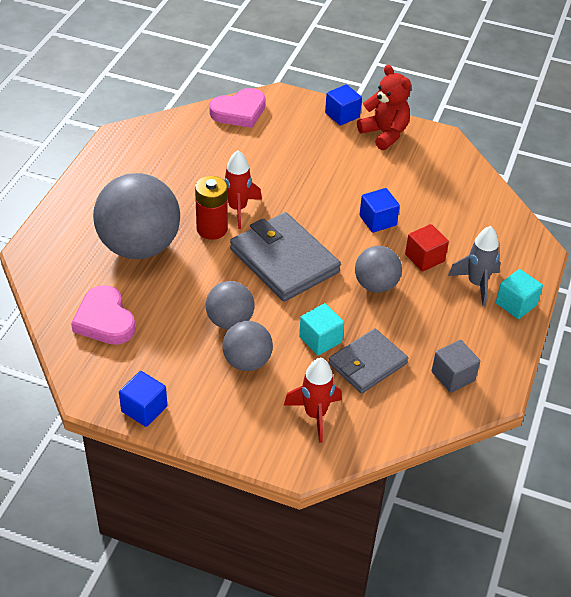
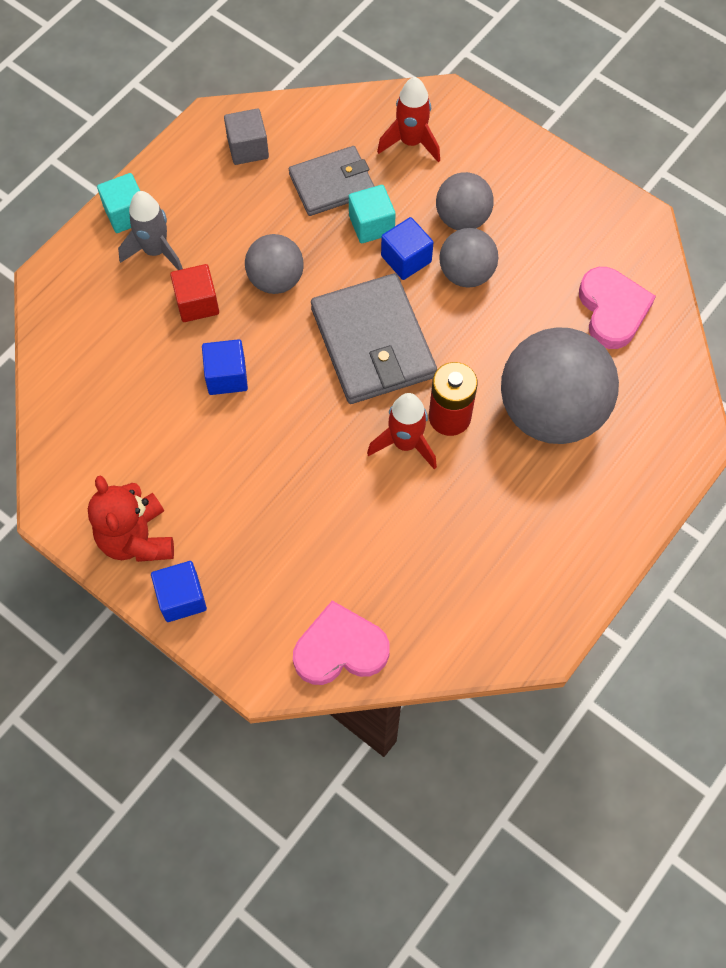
camera: 160 degrees left, 20 degrees up
(144, 409) = (586, 191): blue cube -> blue cube (406, 259)

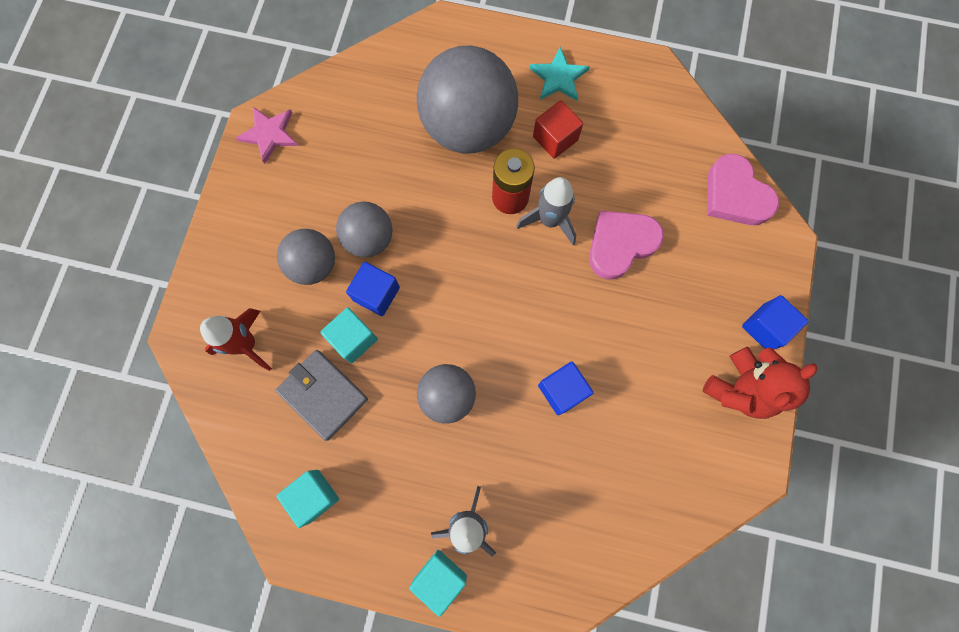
camera: 115 degrees left, 10 degrees up
(197, 303) = (504, 454): red cube -> red cube (555, 138)
(248, 148) = (314, 496): grey cube -> turquoise cube
(373, 342) = (471, 285): grey wallet -> none
(405, 443) = (550, 220): red rocket -> grey rocket
(573, 530) = (558, 77): none -> turquoise star
(612, 310) = (355, 116): pink heart -> pink heart (620, 244)
(625, 228) = (269, 134): none -> pink star

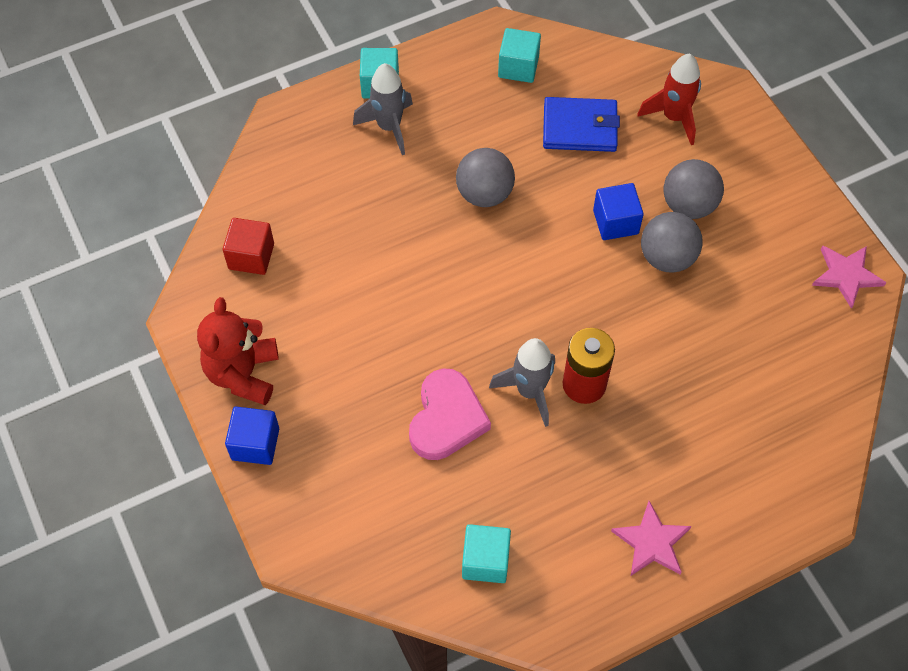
camera: 140 degrees right, 15 degrees down
(323, 395) = (580, 127): grey wallet -> blue wallet
(353, 339) = (598, 178): turquoise cube -> turquoise cube (485, 561)
(468, 127) = (685, 419): grey ball -> none
(555, 138) = (596, 474): red cube -> red cube (251, 256)
(558, 77) = (652, 542): turquoise star -> pink star
(562, 390) = (396, 263): blue cube -> none
(735, 195) = (373, 554): pink heart -> none

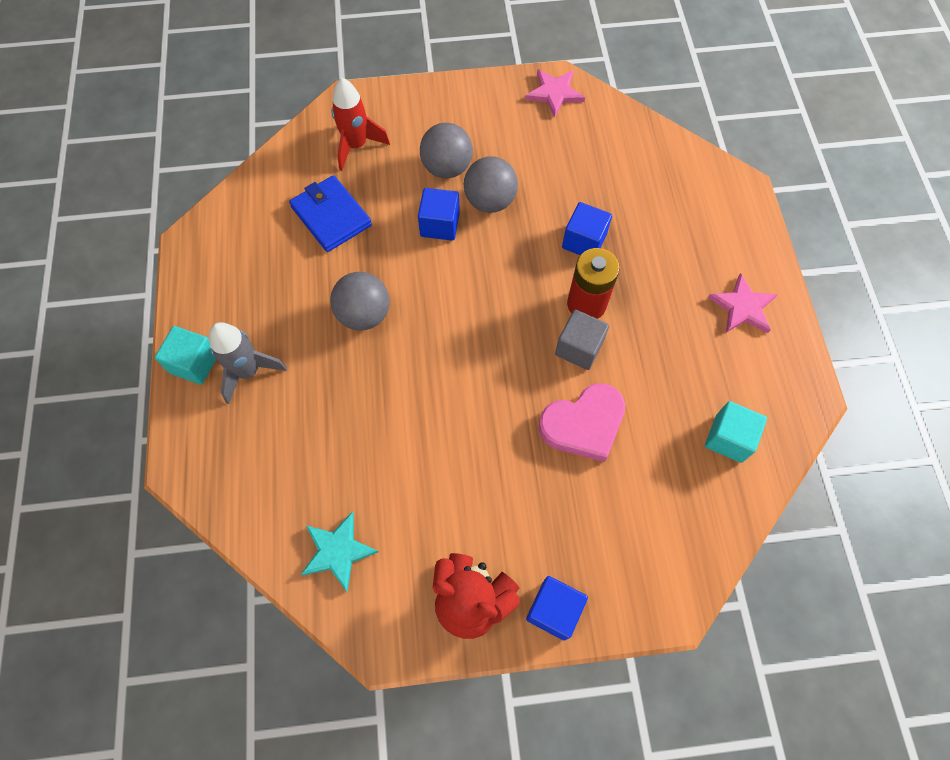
camera: 70 degrees left, 5 degrees up
(251, 256) = (337, 551): red cube -> turquoise star
(446, 419) = (583, 424): pink heart -> pink heart turned 120 degrees clockwise
(518, 67) = (240, 240): turquoise cube -> none
(529, 391) = (579, 348): grey rocket -> grey cube
(580, 127) = (331, 216): blue wallet -> blue wallet turned 60 degrees counterclockwise
(660, 361) = (584, 241): none -> blue cube

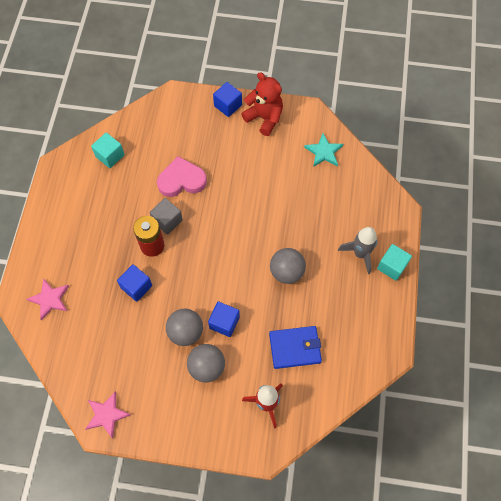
camera: 165 degrees left, 0 degrees up
(331, 216) = (295, 348): blue wallet -> blue wallet turned 75 degrees counterclockwise
(742, 307) = (63, 221): pink star -> pink star (50, 299)

